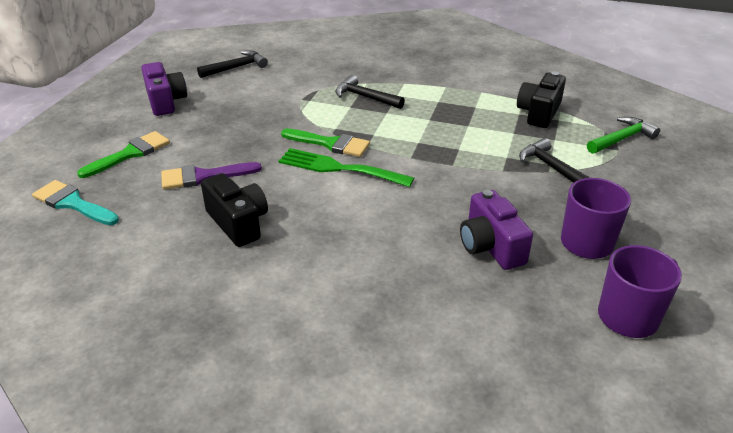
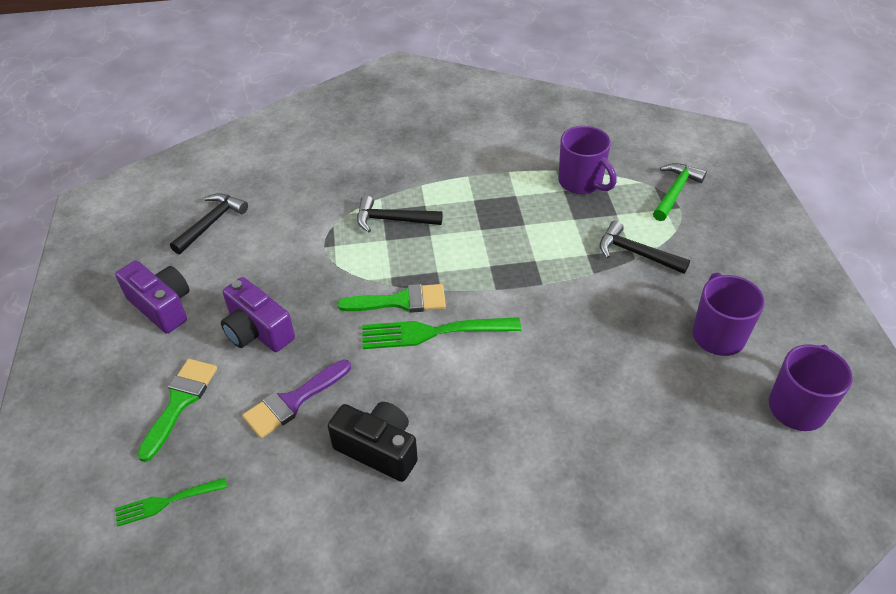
camera: 25 degrees left, 10 degrees up
(72, 203) = (166, 502): turquoise brush -> green fork
(490, 246) = (640, 375): purple camera -> purple camera (257, 331)
(539, 113) = (581, 183): black camera -> purple mug

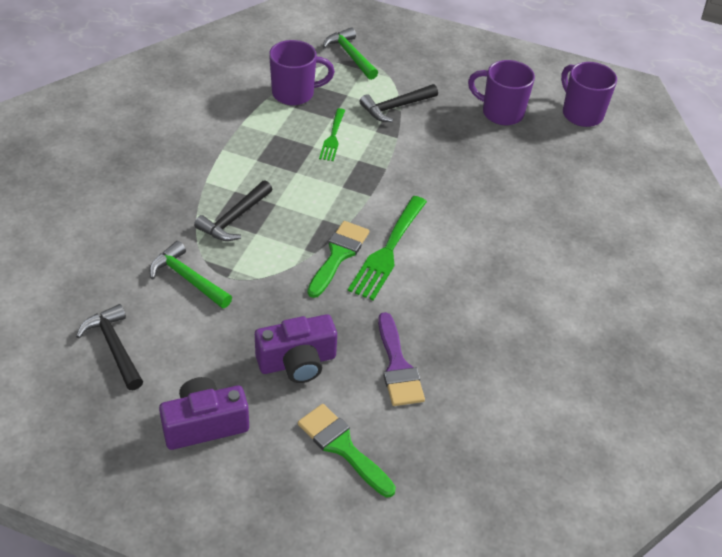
camera: 65 degrees left, 0 degrees up
(166, 502) = (448, 490): green fork -> green fork (333, 137)
(306, 226) = (188, 278): none -> green hammer
(378, 449) = (482, 332): black camera -> none

